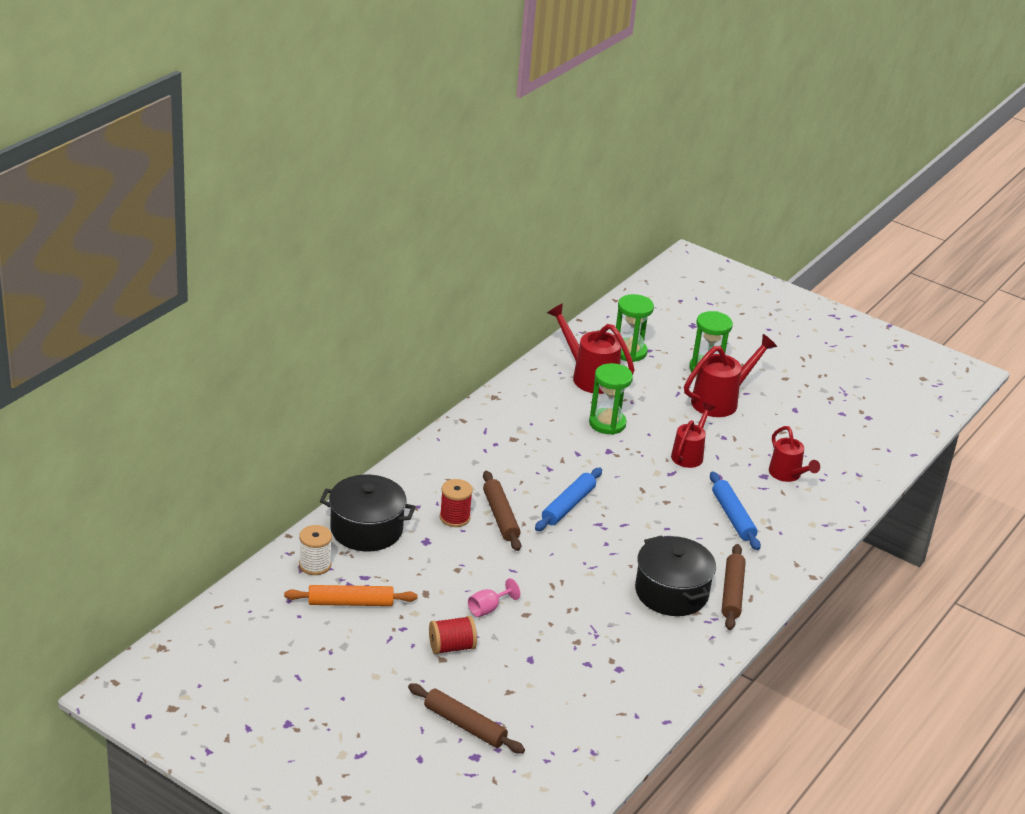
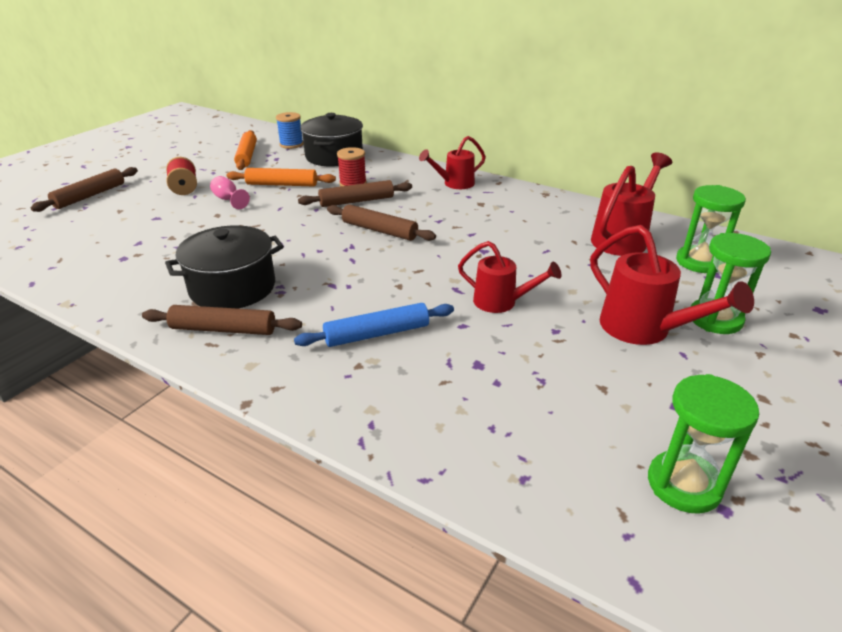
camera: 90 degrees right, 0 degrees up
(315, 565) = (291, 144): white spool -> blue spool
(449, 570) = (282, 184): none -> orange rolling pin
(568, 506) = (379, 230): blue rolling pin -> brown rolling pin
(607, 423) = (536, 249): green hourglass -> green hourglass (684, 484)
(787, 475) = (489, 388): red watering can -> red watering can (455, 184)

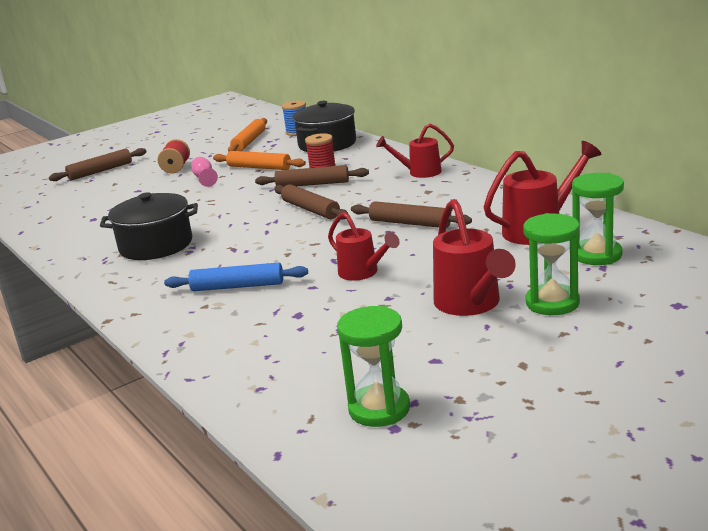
camera: 25 degrees right, 10 degrees down
(224, 329) = (128, 273): brown rolling pin -> brown rolling pin (410, 223)

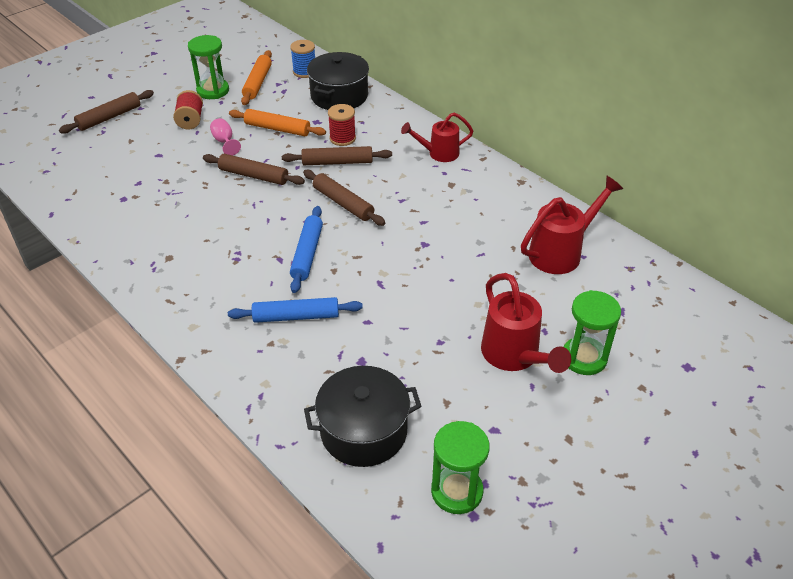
camera: 10 degrees left, 20 degrees up
(156, 245) = (200, 247): black pot -> black pot (363, 431)
(263, 244) = (307, 254): none -> blue rolling pin
(362, 273) = (410, 304): red watering can -> none
(410, 223) = (442, 233): brown rolling pin -> brown rolling pin (254, 175)
(597, 255) = (615, 293): green hourglass -> green hourglass (213, 91)

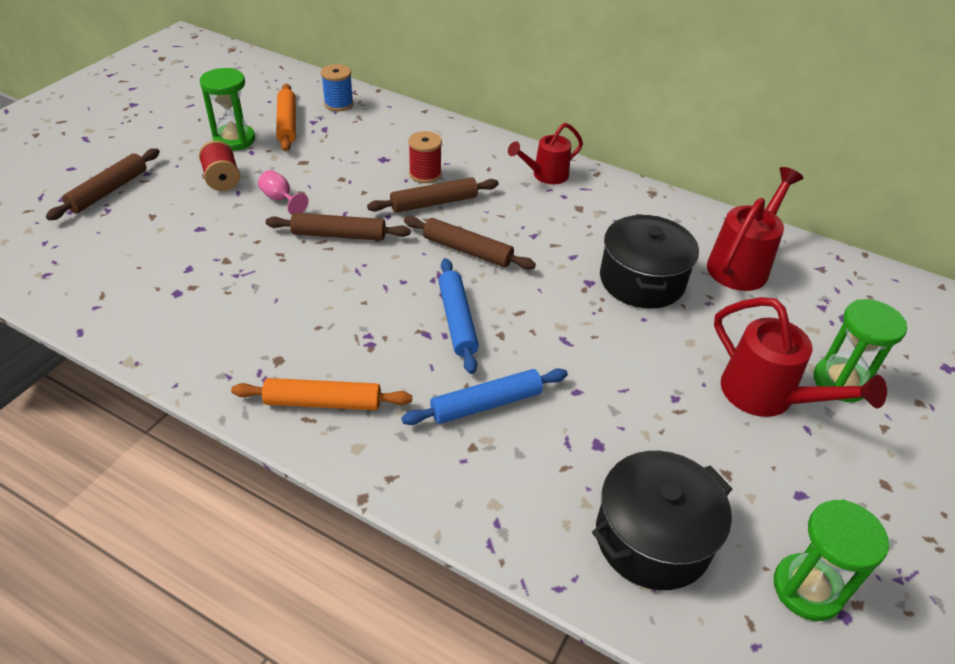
camera: 20 degrees left, 0 degrees up
(277, 129) = (340, 174): orange rolling pin -> orange rolling pin (323, 402)
(339, 96) = (395, 126): black pot -> black pot (642, 280)

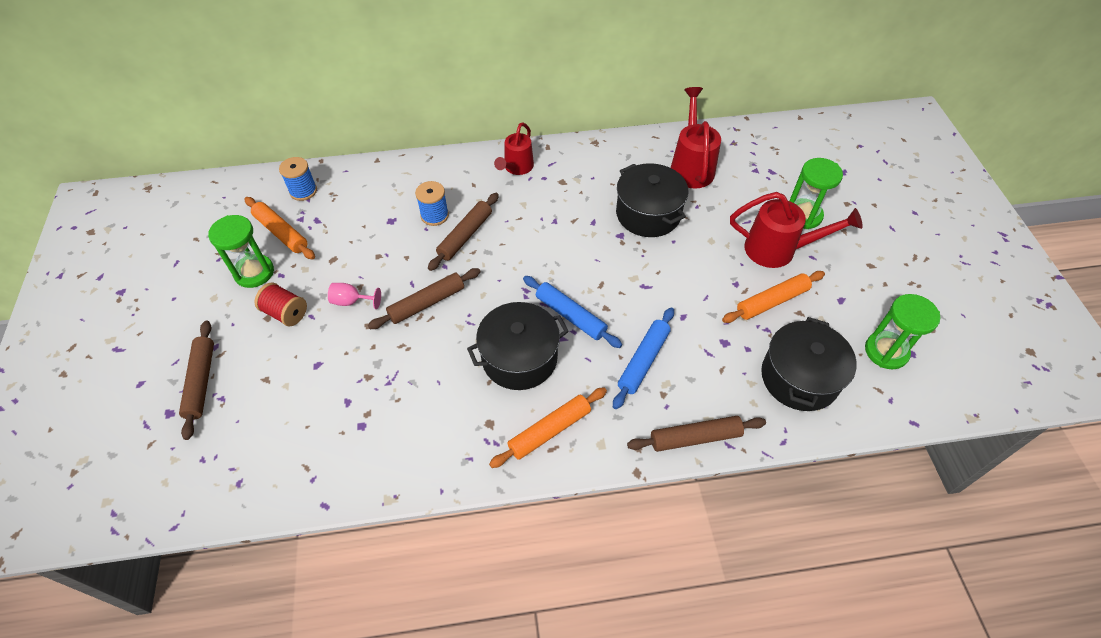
camera: 35 degrees left, 10 degrees up
(367, 325) = (519, 358): none -> black pot
(425, 174) = (434, 215): red spool -> blue spool
(467, 250) = (525, 259): brown rolling pin -> brown rolling pin (695, 438)
(702, 441) = (772, 301): none -> orange rolling pin

